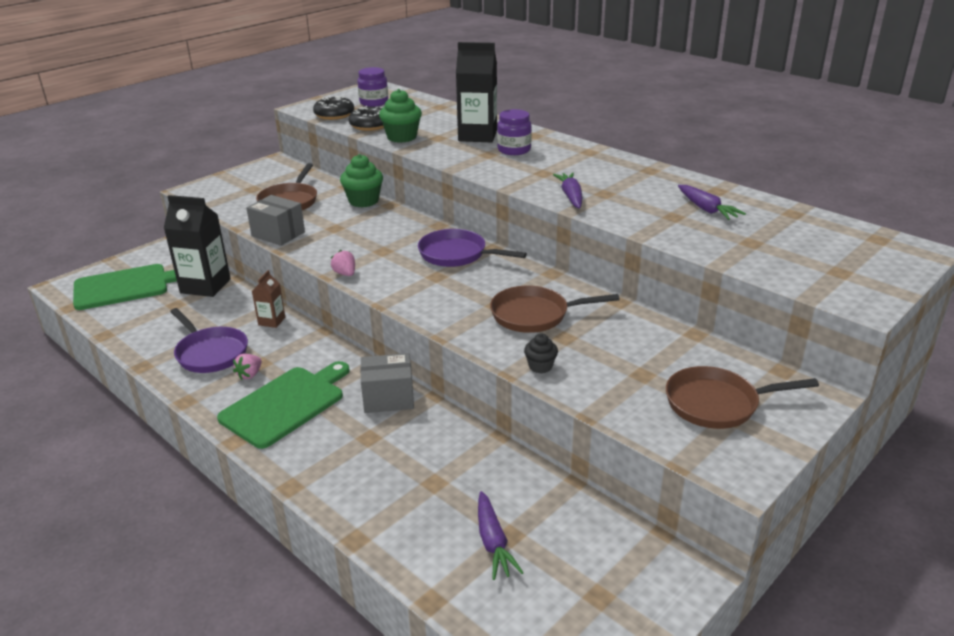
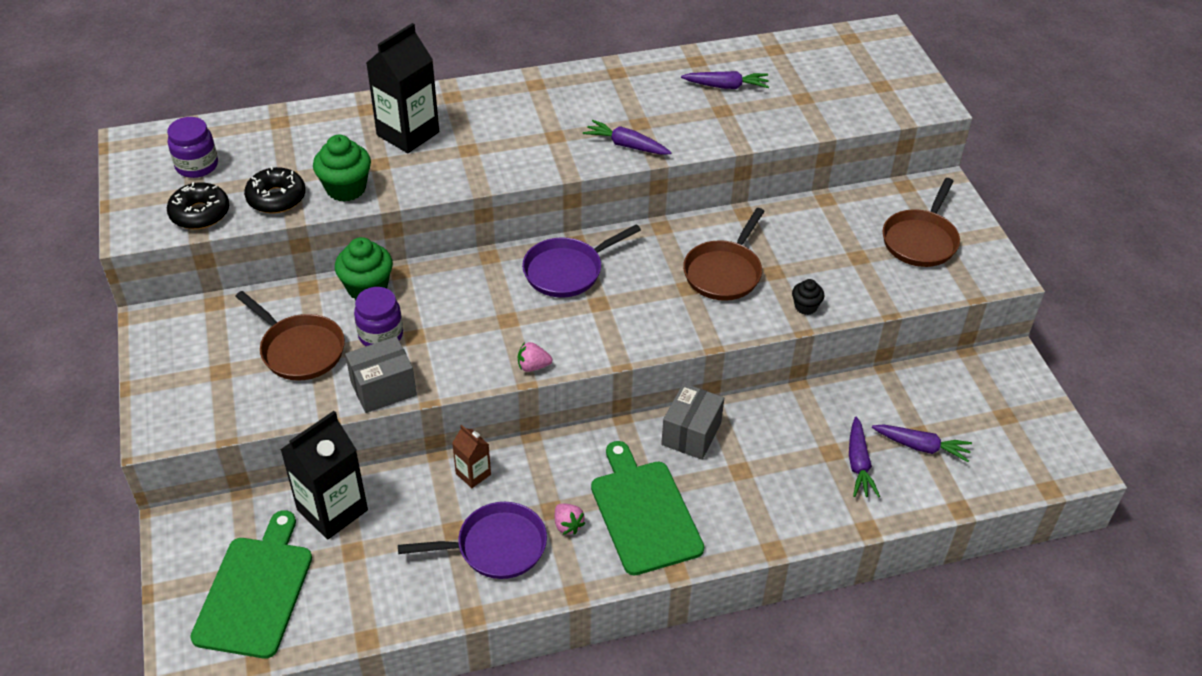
camera: 60 degrees left, 15 degrees up
(433, 505) = (858, 464): none -> purple carrot
(514, 150) = (477, 127): purple jar -> purple jar (381, 335)

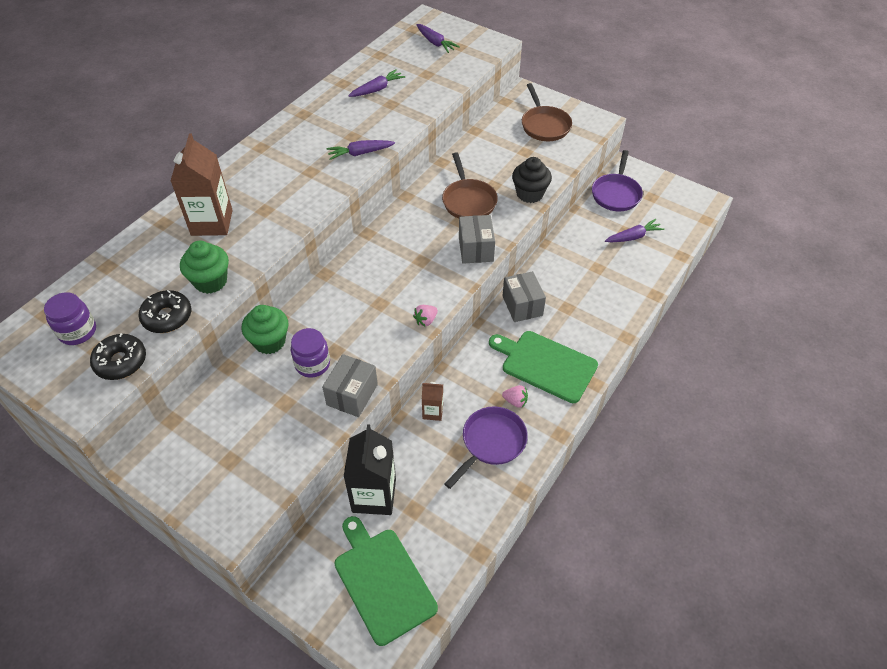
camera: 40 degrees left, 5 degrees up
(299, 350) = (269, 409): brown pan -> none
(408, 134) = (212, 223): black carton -> brown carton
(567, 271) = (382, 253): purple pan -> purple pan (616, 194)
(671, 328) = (476, 249): none -> grey box
(805, 307) = (529, 194): black cupcake -> black cupcake, size x1.78
(858, 464) = (616, 265): purple carrot -> purple carrot (435, 43)

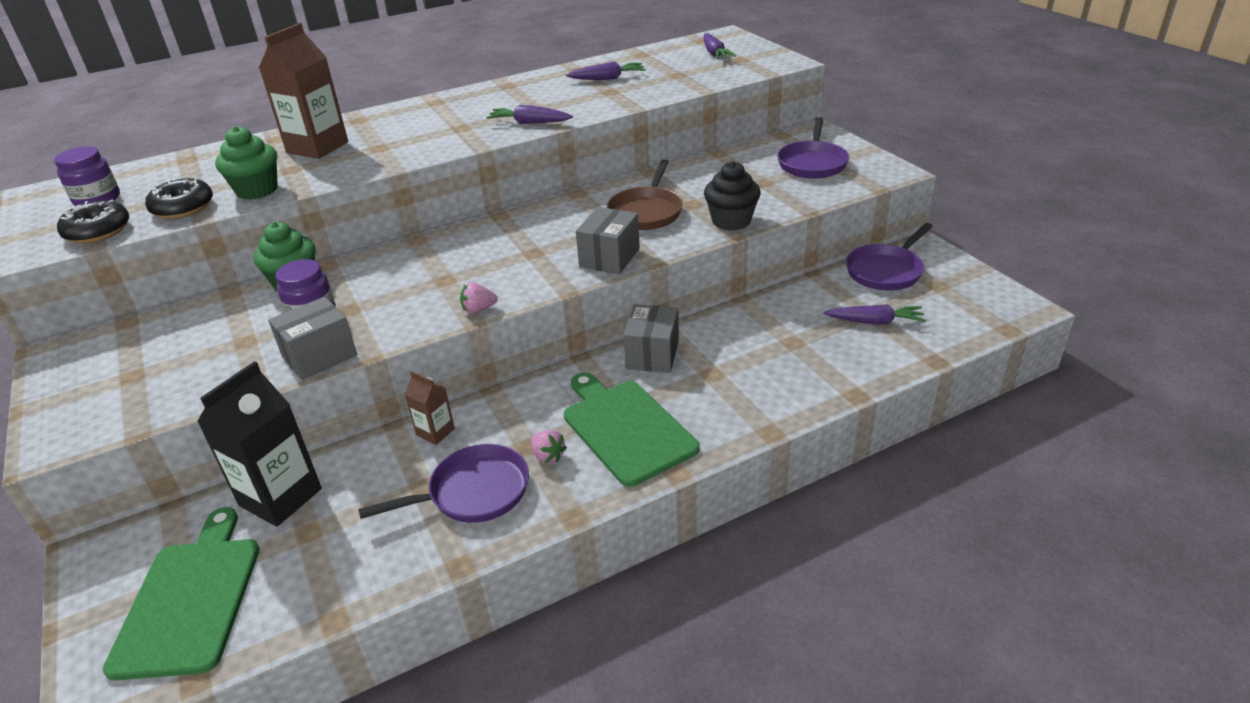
camera: 30 degrees right, 15 degrees down
(544, 125) = (812, 163): brown pan -> purple pan

